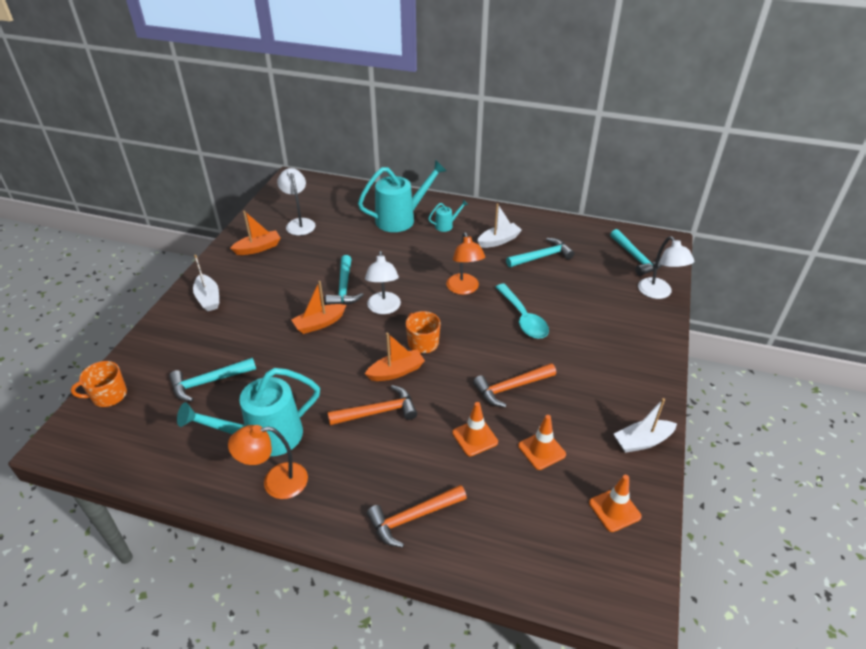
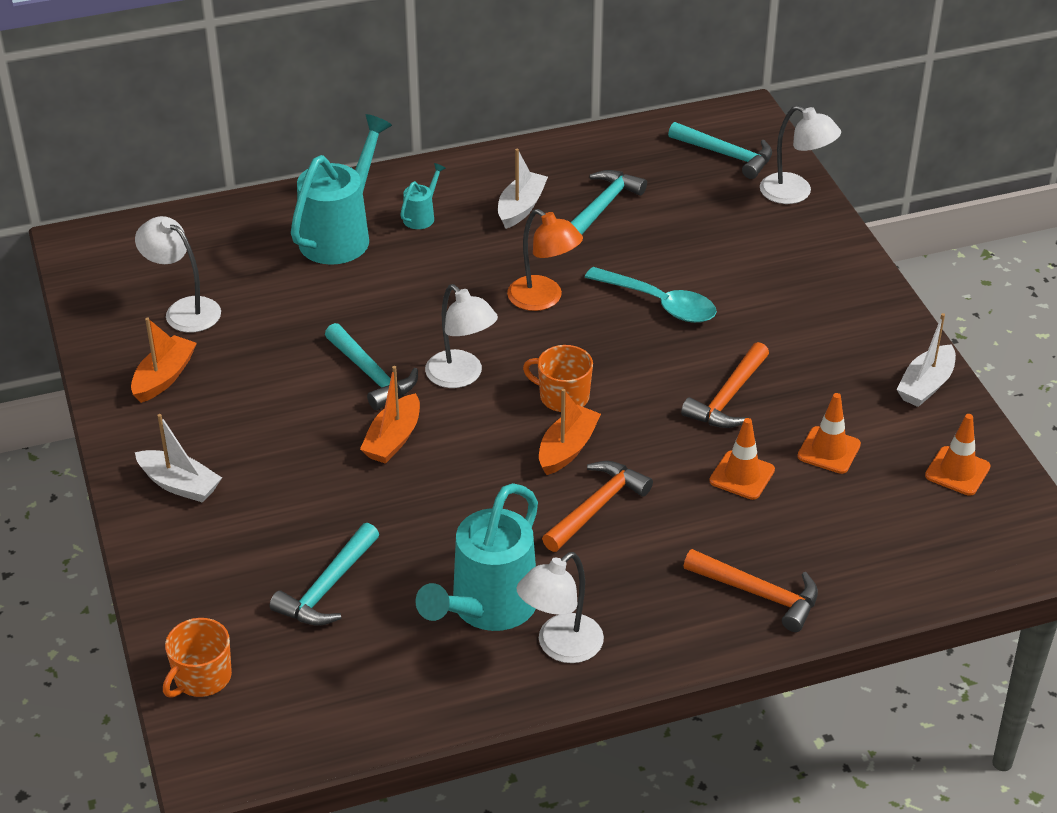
camera: 35 degrees left, 0 degrees up
(275, 482) = (560, 647): orange lamp -> white lamp
(413, 517) = (758, 594): orange hammer -> orange hammer turned 90 degrees counterclockwise

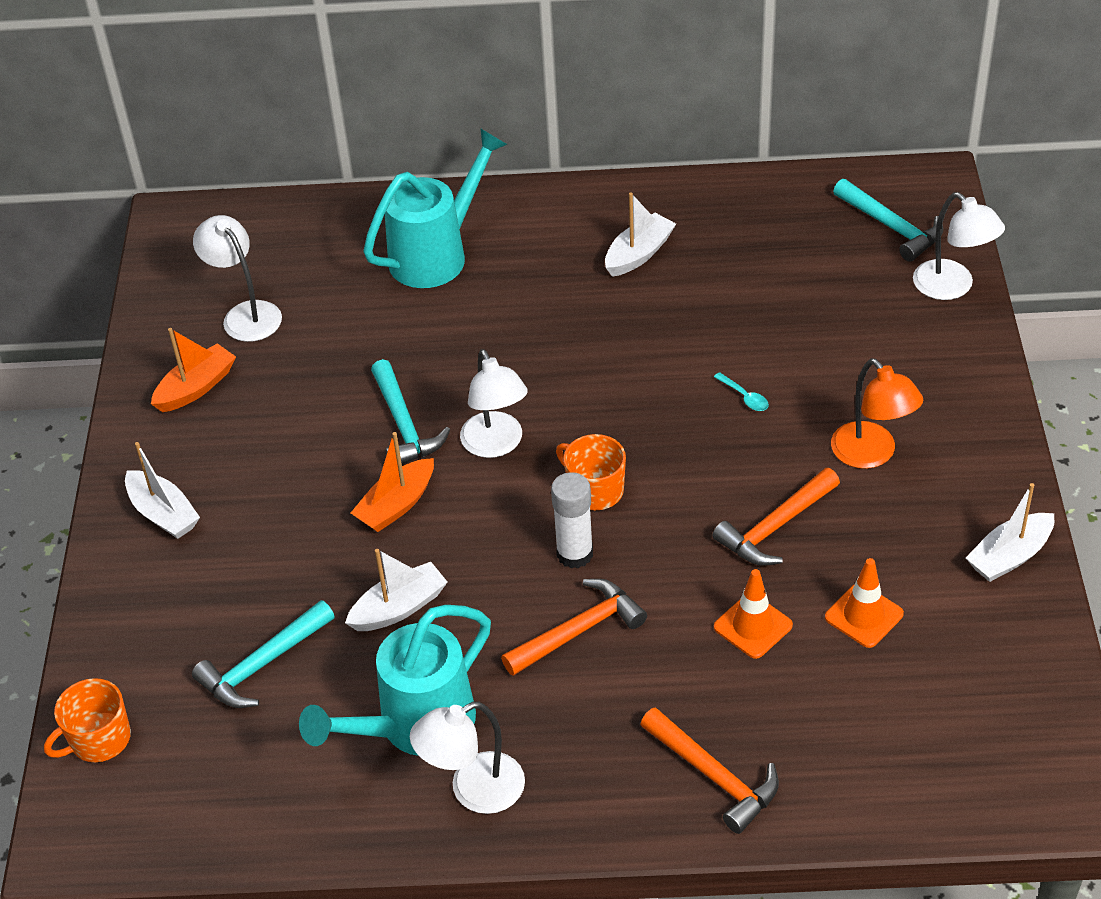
camera: 20 degrees right, 5 degrees up
(421, 216) = (529, 247): turquoise watering can -> none
(431, 519) = (399, 608): none -> white boat
(543, 299) = (620, 369): orange lamp -> orange lamp (871, 454)
(567, 449) = (574, 554): orange boat -> white glue stick
(603, 206) = (729, 267): turquoise hammer -> none
(660, 303) = (744, 397): turquoise spoon -> turquoise spoon, size x0.43
(957, 471) = (1003, 673): orange traffic cone -> none

